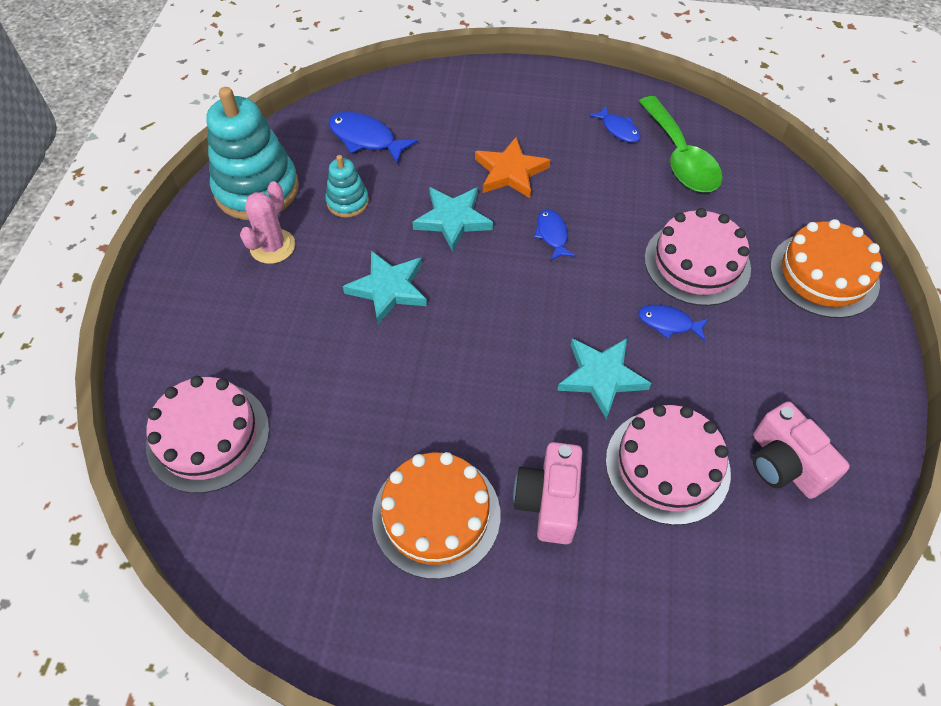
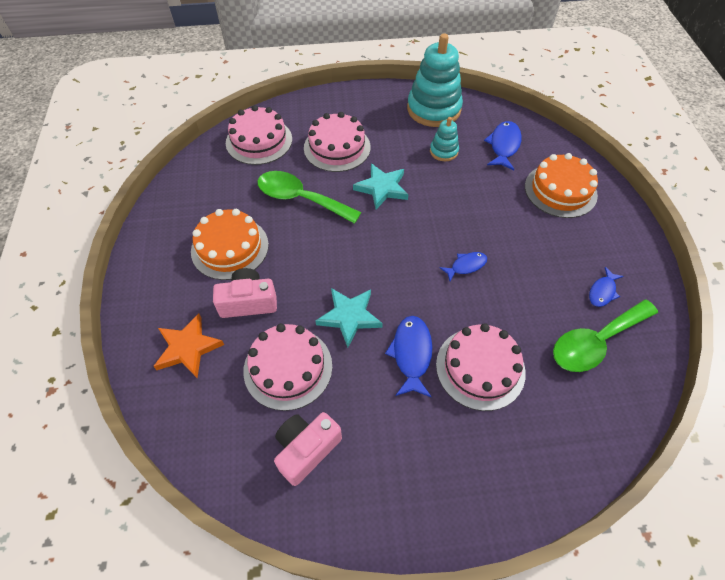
camera: 75 degrees right, 0 degrees up
(272, 246) = (393, 128): pink cactus -> none
(279, 326) = (337, 147): none -> pink cake
(369, 396) = (300, 199): none -> green spoon
(453, 220) = (453, 207): turquoise star -> none
(510, 172) = (515, 229): orange star -> orange star (188, 348)
(668, 323) = (411, 354): blue fish -> blue fish, size x1.59
(824, 274) = (511, 475): orange cake -> orange cake (560, 190)

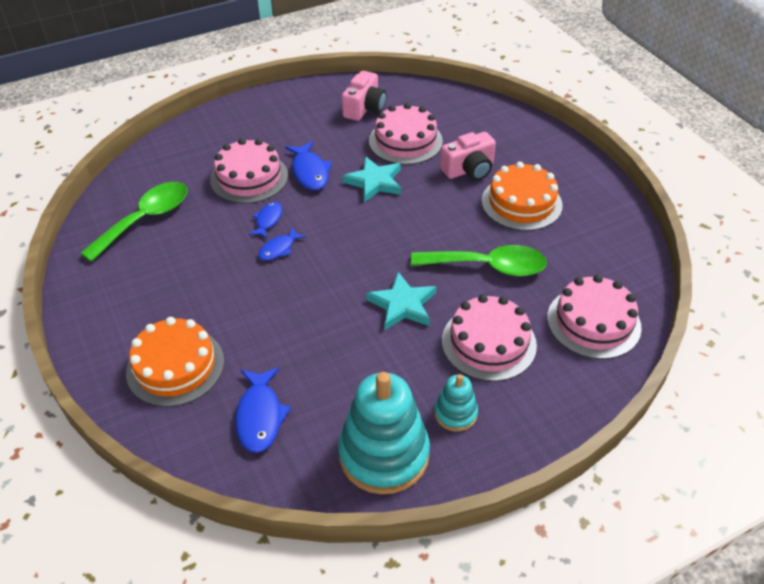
camera: 160 degrees right, 10 degrees down
(188, 348) = (492, 133): orange star -> none
(443, 151) = (344, 380): turquoise stacking toy -> turquoise stacking toy (455, 413)
(602, 291) = (133, 262): blue fish -> blue fish (268, 220)

